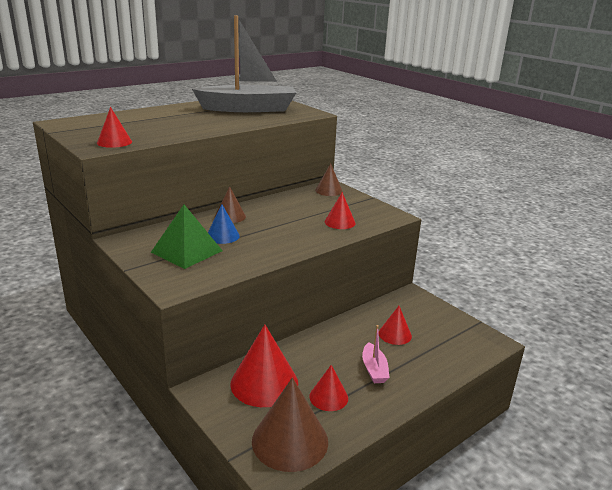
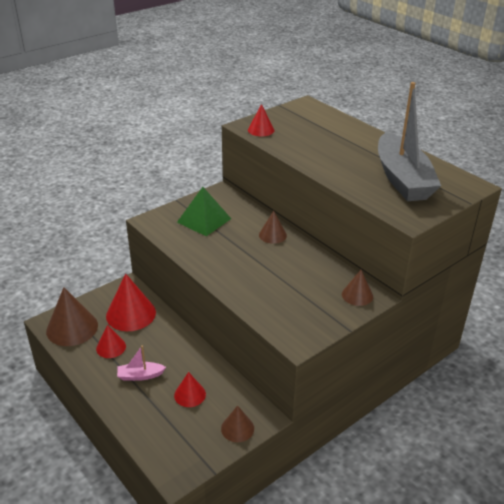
camera: 90 degrees right, 10 degrees up
(222, 236) = (232, 234): blue cone -> none
(340, 222) = (272, 300): red cone -> none
(429, 308) = (237, 428): none -> brown cone

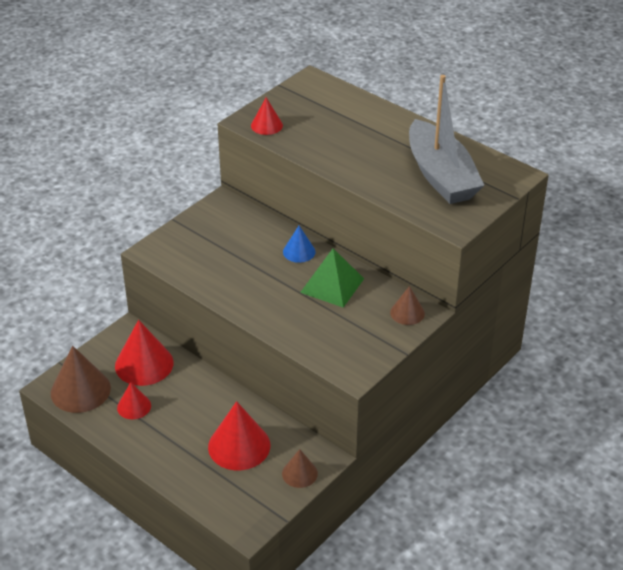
camera: 10 degrees left, 5 degrees up
(140, 375) = (178, 433): pink boat -> none
(190, 394) = (239, 446): red cone -> red cone, size x1.78
(204, 220) = (214, 242): green pyramid -> green pyramid (332, 285)
(272, 235) = (299, 251): brown cone -> blue cone

